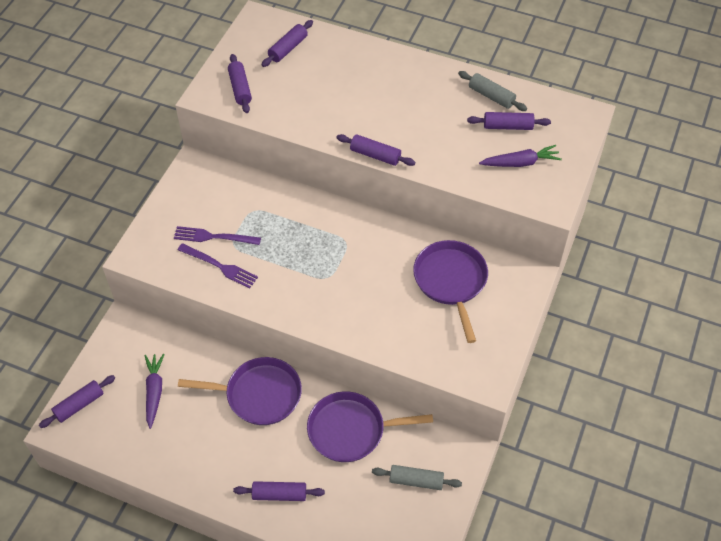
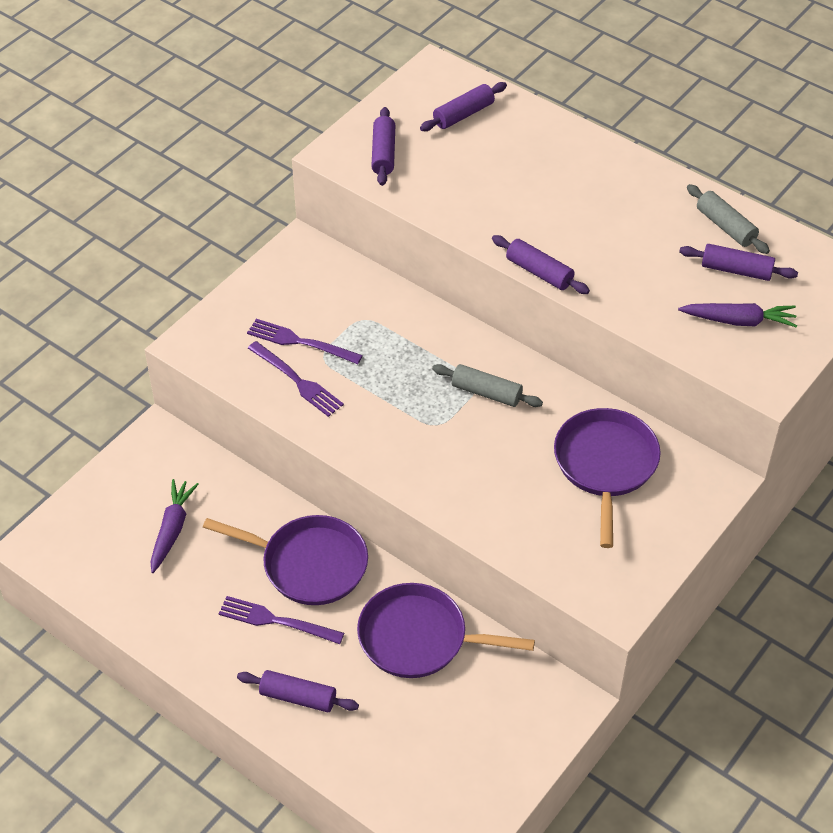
camera: 15 degrees right, 5 degrees down
(79, 405) = (71, 524): purple rolling pin -> none
(247, 442) = (275, 621): none -> purple fork
(416, 481) = (488, 724): grey rolling pin -> grey rolling pin (486, 393)

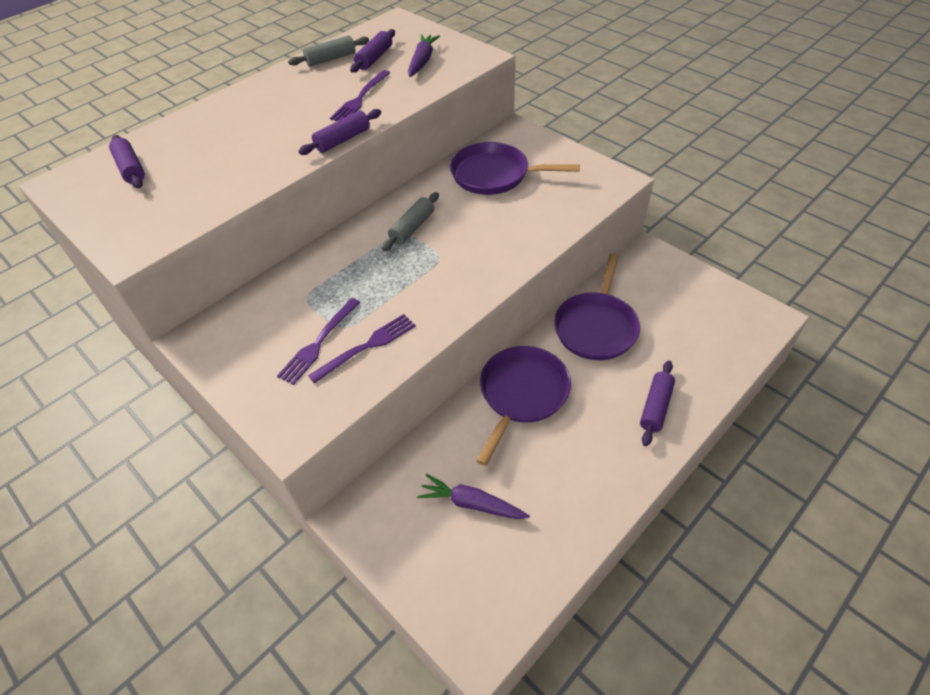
camera: 80 degrees left, 0 degrees up
(275, 621) = (579, 420): purple fork -> purple fork (360, 99)
(383, 153) = (150, 219): purple rolling pin -> none

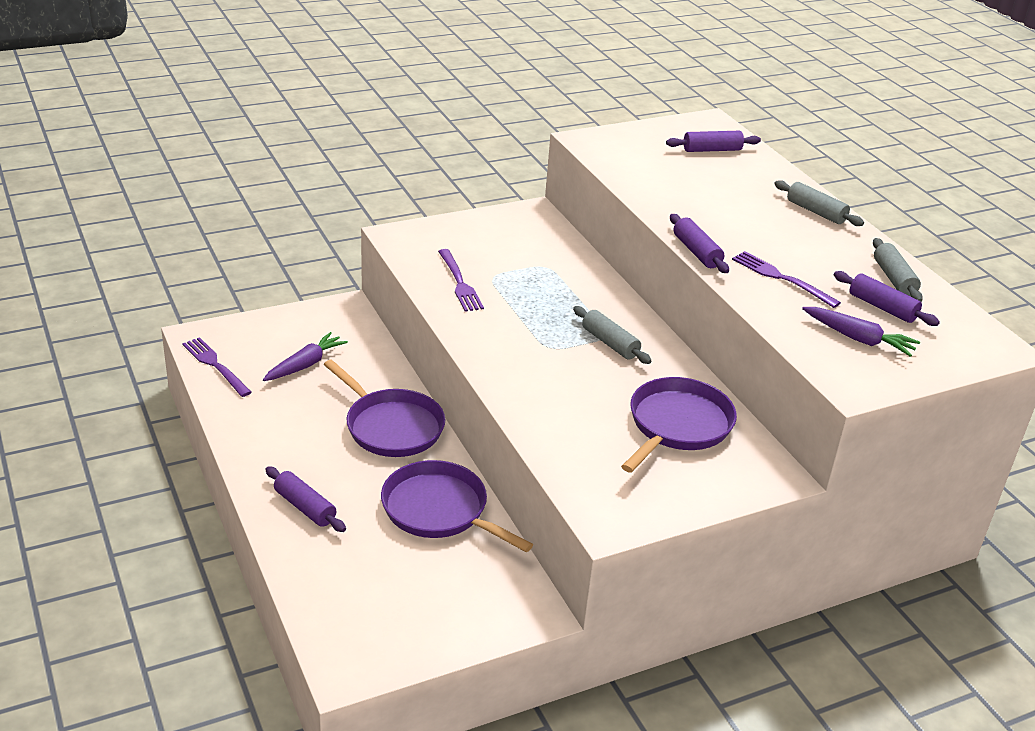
camera: 105 degrees right, 15 degrees down
(240, 100) = (816, 212): none -> grey rolling pin
(318, 343) = (482, 262): purple fork -> purple fork (215, 365)

